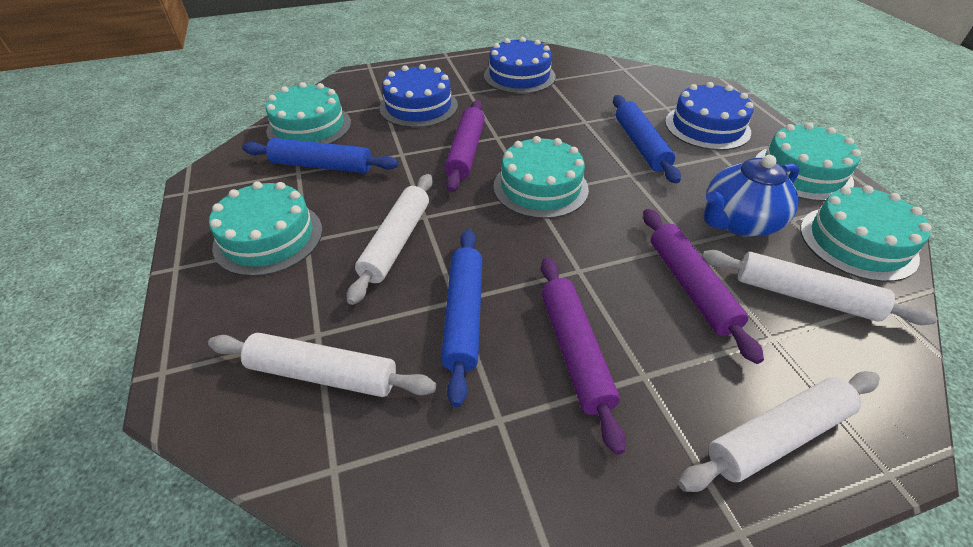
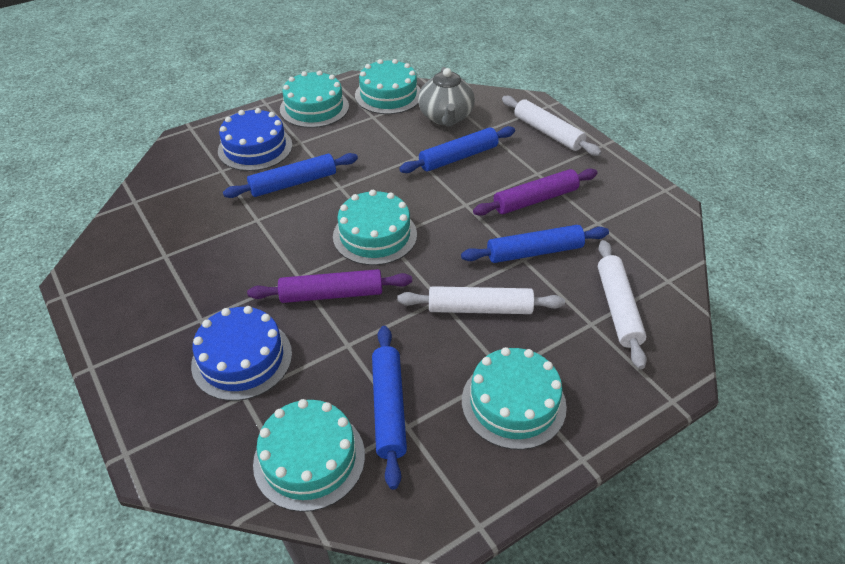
camera: 105 degrees left, 0 degrees up
(519, 76) = (155, 282): blue cake -> none
(690, 286) = (458, 157): purple rolling pin -> blue rolling pin
(738, 222) = (385, 137): blue teapot -> none
(804, 296) = (446, 117): white rolling pin -> grey teapot

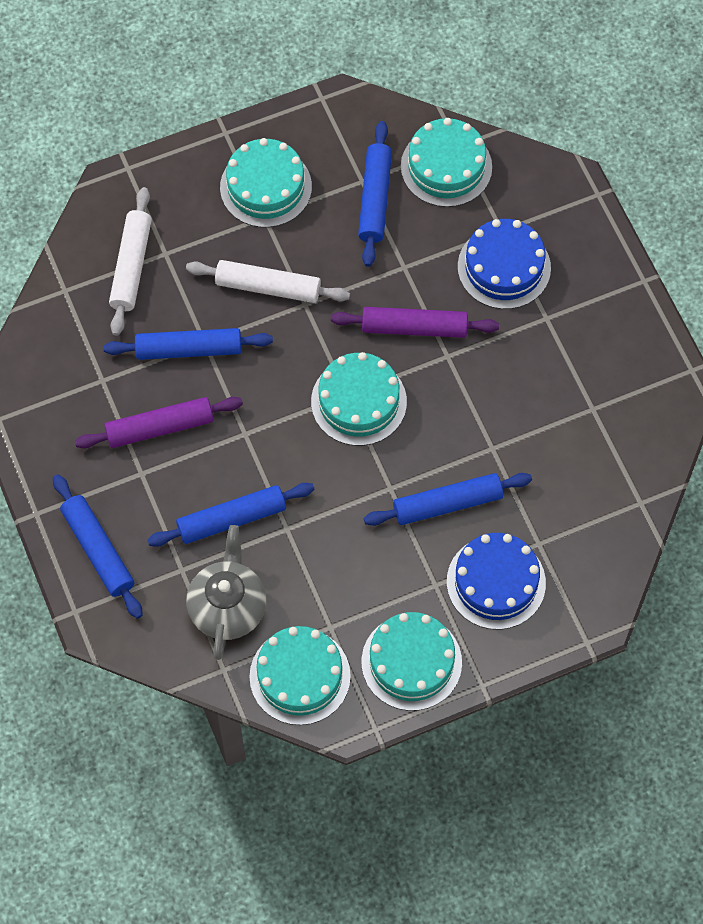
camera: 170 degrees left, 20 degrees up
(548, 132) = (98, 550): white rolling pin -> blue rolling pin

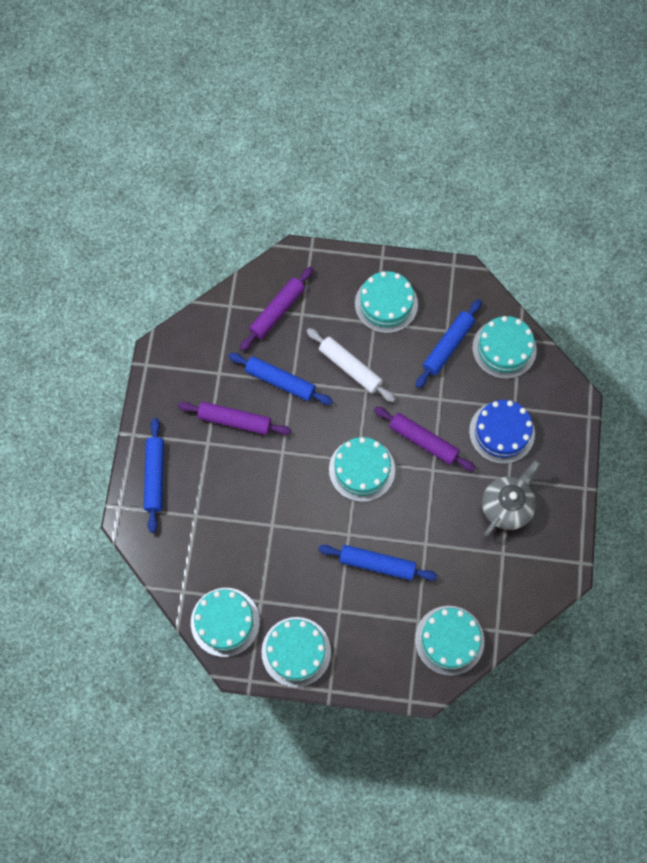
camera: 30 degrees right, 5 degrees up
(131, 266) = (277, 311): white rolling pin -> purple rolling pin
(228, 607) = (208, 554): grey teapot -> grey teapot (507, 506)
(232, 519) = (243, 501): blue rolling pin -> none
(496, 582) = (377, 630): blue cake -> none
(590, 545) = (449, 640): none -> turquoise cake

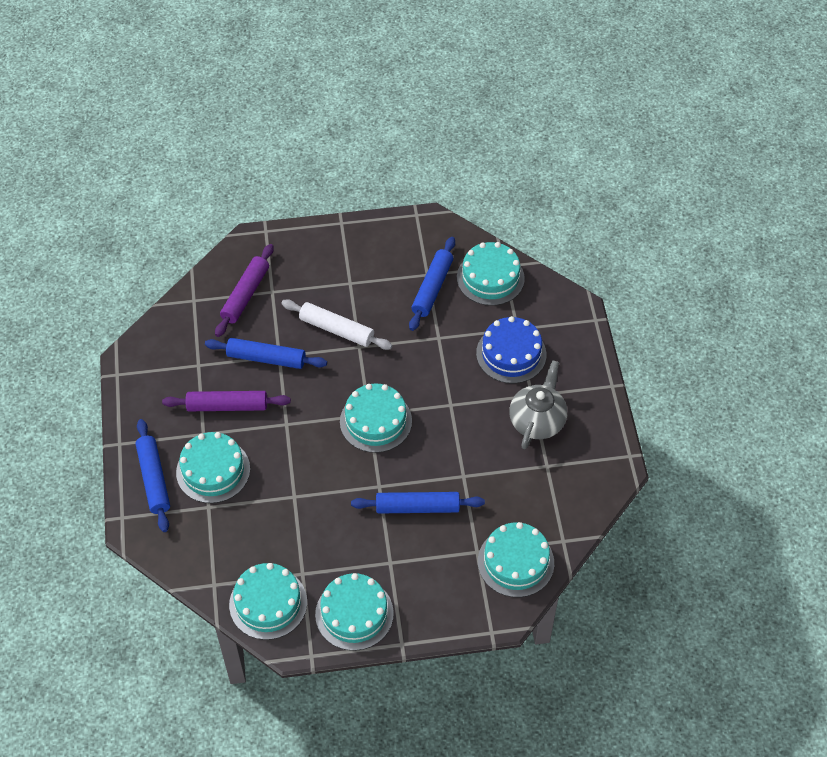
camera: 15 degrees left, 15 degrees down
(386, 304) = (357, 263): turquoise cake -> turquoise cake (213, 470)
(423, 441) = (432, 380): purple rolling pin -> none

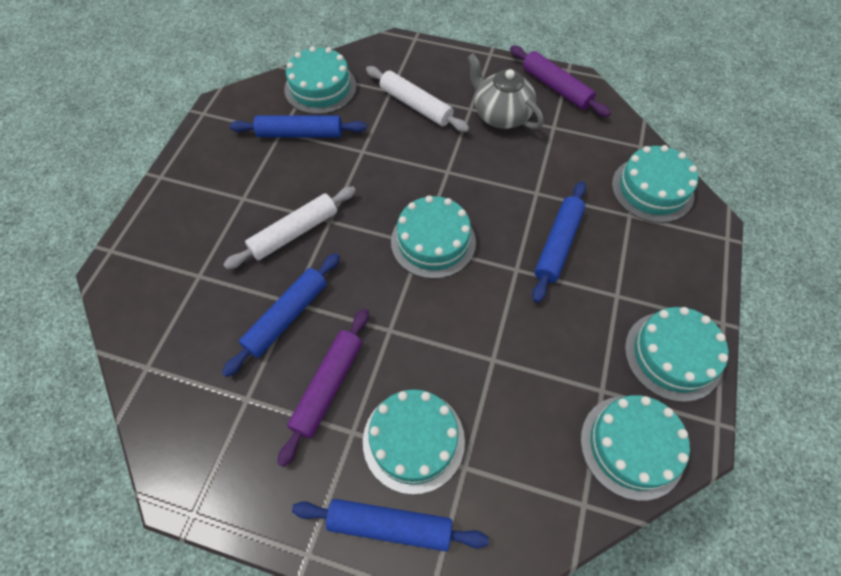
camera: 65 degrees left, 5 degrees up
(245, 295) = (182, 305): purple rolling pin -> purple rolling pin (556, 87)
(432, 288) = (300, 134): blue rolling pin -> blue rolling pin turned 45 degrees counterclockwise
(511, 354) = (416, 105): blue cake -> white rolling pin

